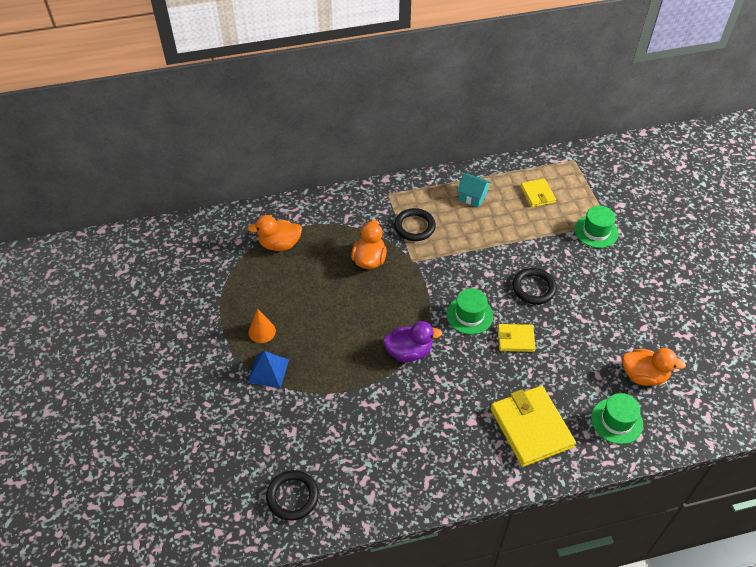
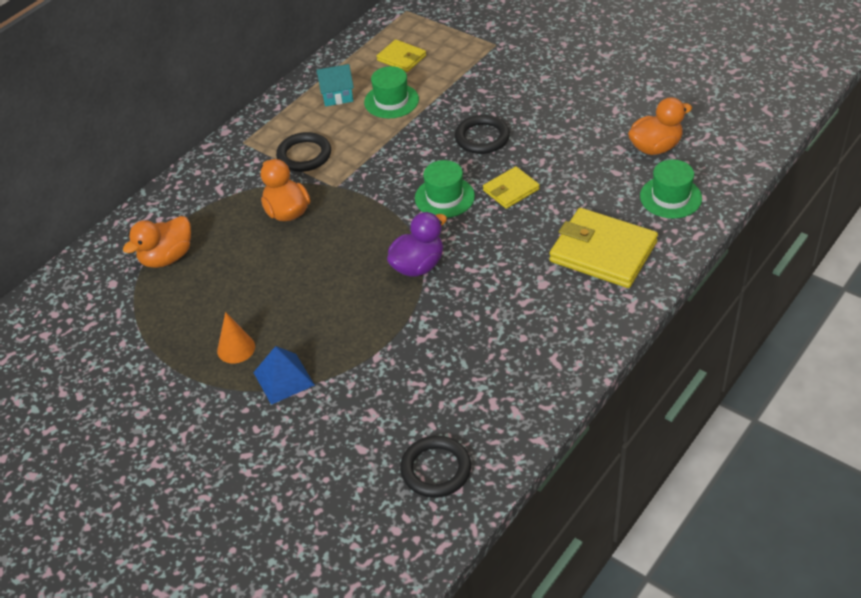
camera: 35 degrees left, 5 degrees down
(596, 231) = (490, 58): green hat -> green hat (391, 101)

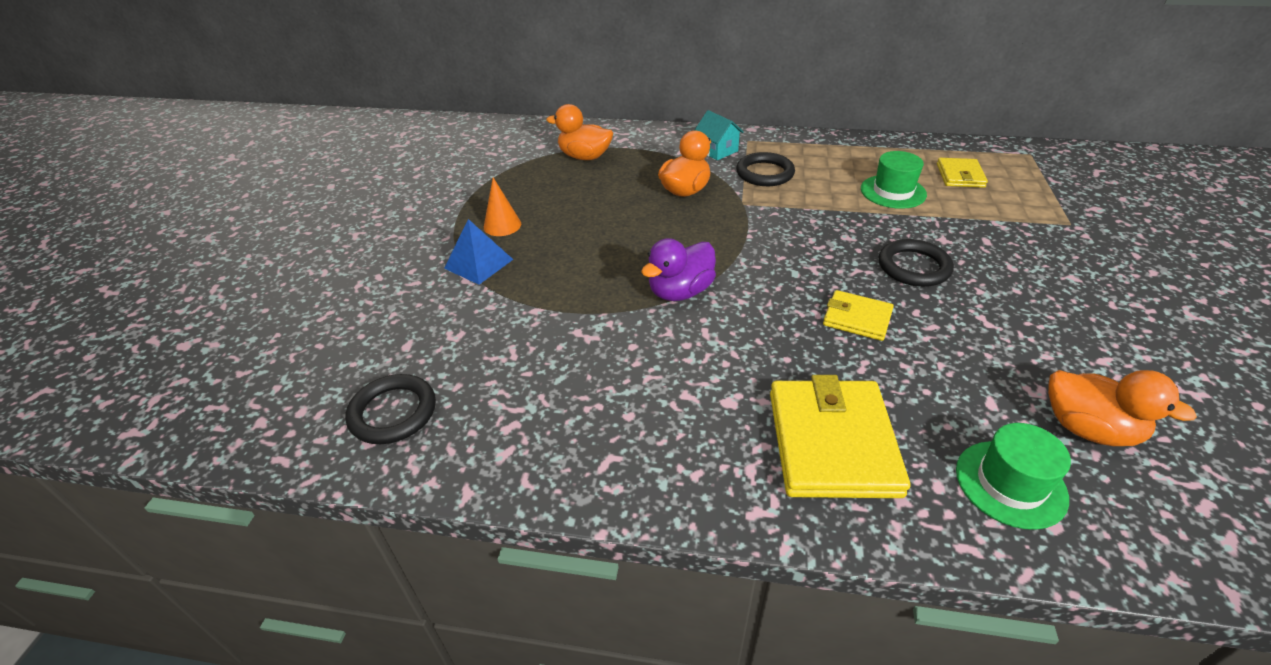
camera: 60 degrees right, 5 degrees down
(337, 95) = (861, 161): turquoise house -> turquoise house (717, 150)
(418, 266) = (680, 292): purple duck -> purple duck turned 120 degrees clockwise
(444, 197) = (795, 274): green hat -> none

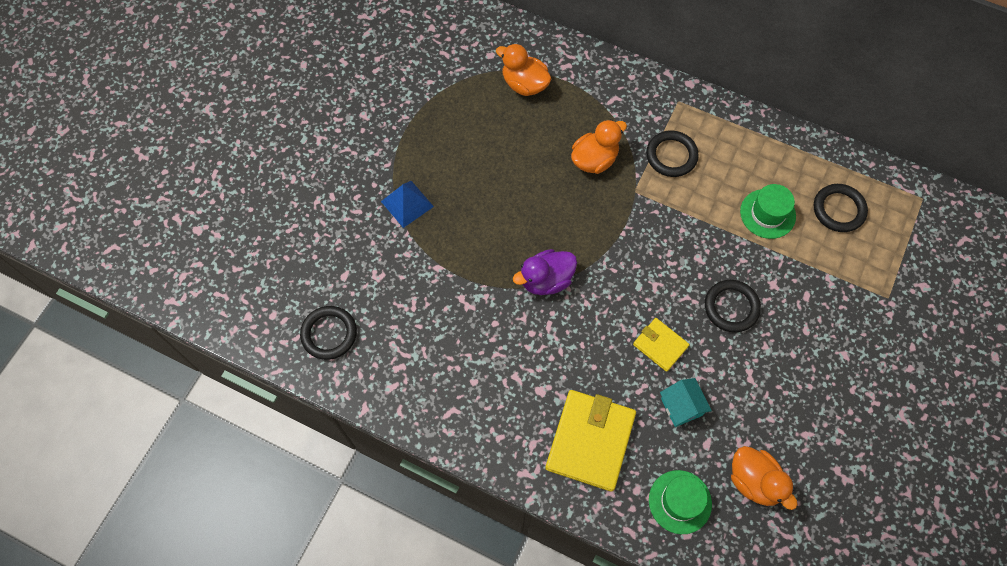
camera: 15 degrees right, 25 degrees up
(502, 225) = (434, 162): orange cone -> none
(717, 150) = (644, 109): turquoise house -> turquoise house (681, 407)
(960, 175) = (838, 210): yellow wallet -> black ring

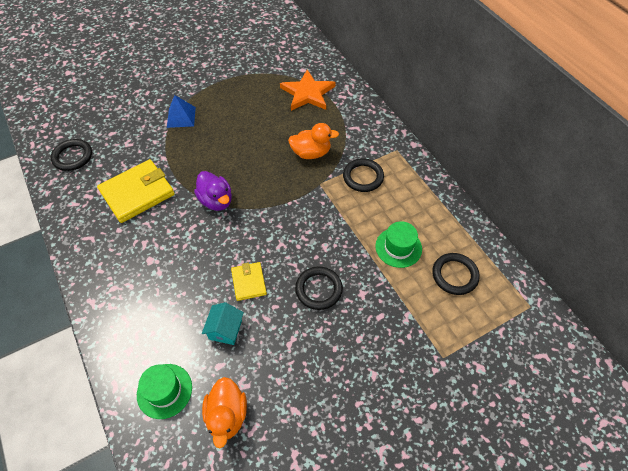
camera: 35 degrees right, 10 degrees down
(524, 84) = (308, 93): orange duck -> orange star
(546, 280) = (216, 201): purple duck -> purple duck turned 135 degrees counterclockwise
(590, 441) = (148, 310): yellow wallet -> yellow wallet (137, 193)

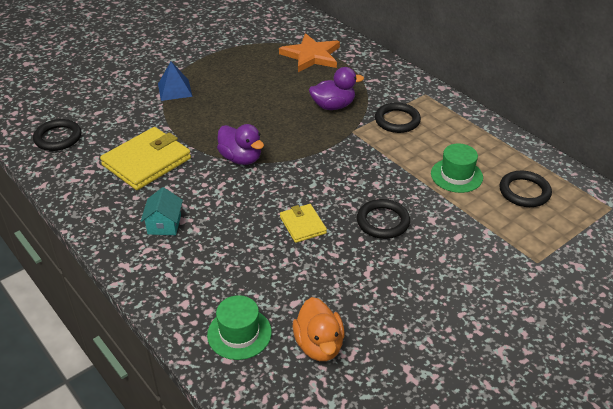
camera: 10 degrees left, 15 degrees down
(225, 330) = (291, 270): turquoise house -> turquoise house (164, 224)
(311, 153) = (333, 106): orange duck -> purple duck

